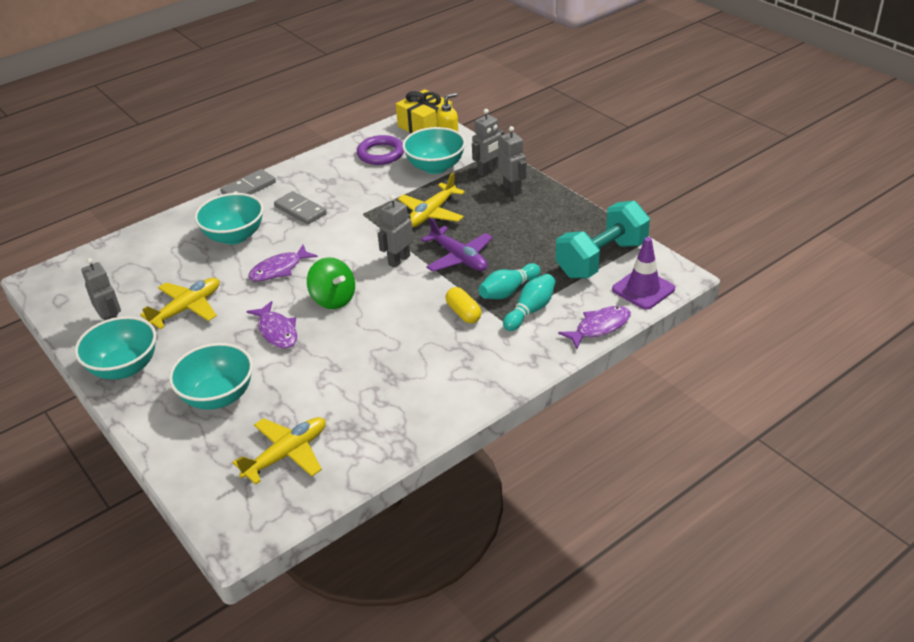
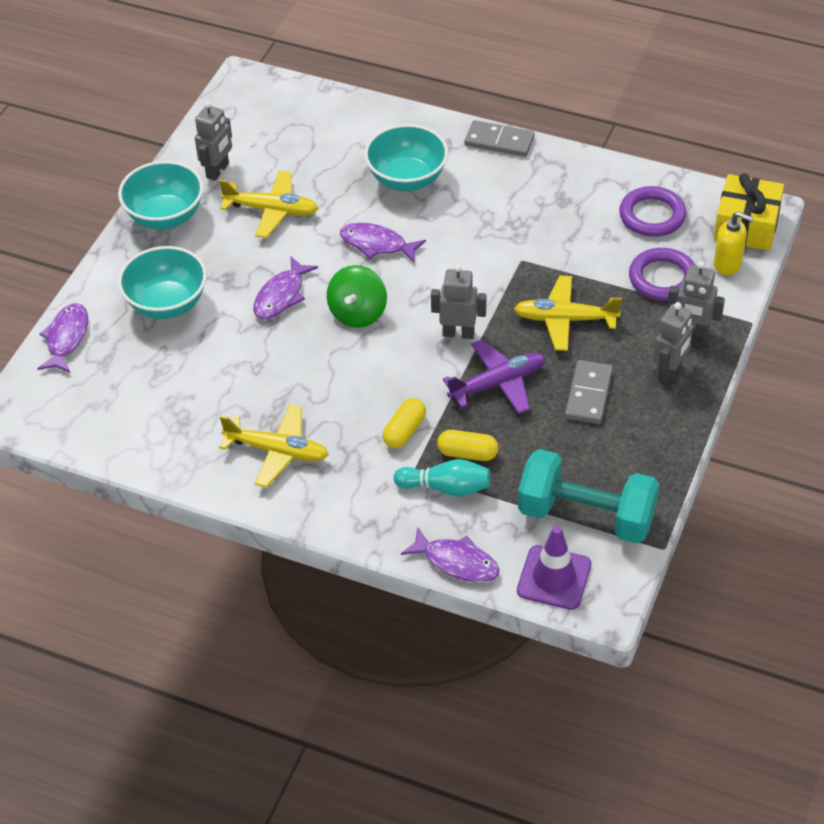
camera: 60 degrees right, 10 degrees up
(190, 471) = (67, 338): none -> purple fish
(287, 454) = (123, 394): yellow plane -> yellow plane (278, 451)
(300, 210) = (489, 205): grey domino -> grey domino (588, 394)
(435, 167) = (662, 278): turquoise bowl -> purple ring
(459, 258) = (498, 383): purple plane -> purple plane turned 135 degrees counterclockwise
(508, 291) = (467, 453): turquoise bowling pin -> yellow capsule

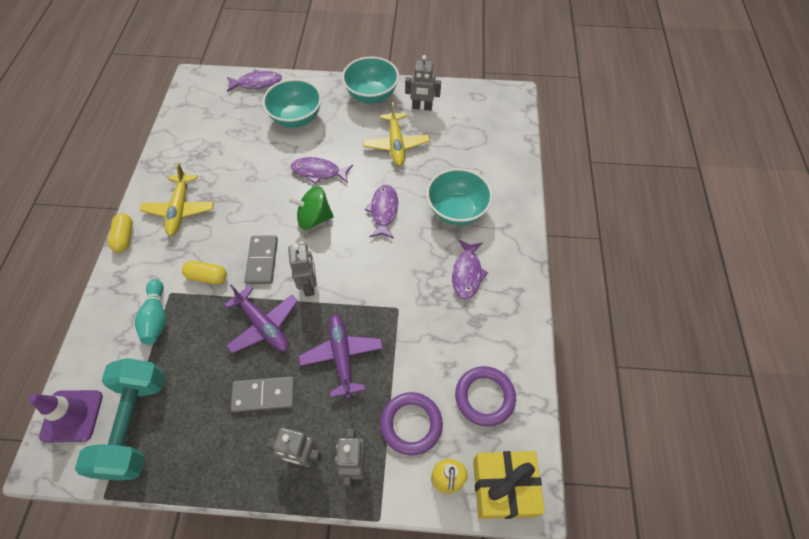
camera: 70 degrees right, 10 degrees up
(456, 562) = (87, 343): purple fish -> purple fish (467, 274)
(467, 453) = (191, 323): yellow capsule -> yellow capsule (125, 237)
(499, 141) = (523, 259): grey domino -> grey domino (262, 261)
(564, 319) = (342, 356): yellow plane -> purple plane

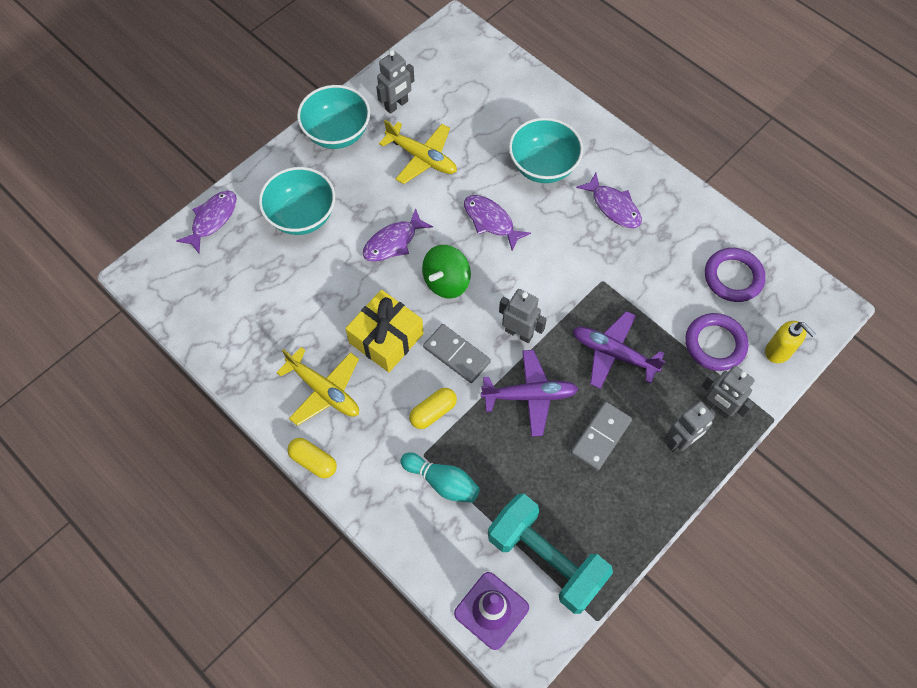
camera: 50 degrees left, 5 degrees up
(504, 487) = (812, 318): yellow gift -> yellow gift (386, 338)

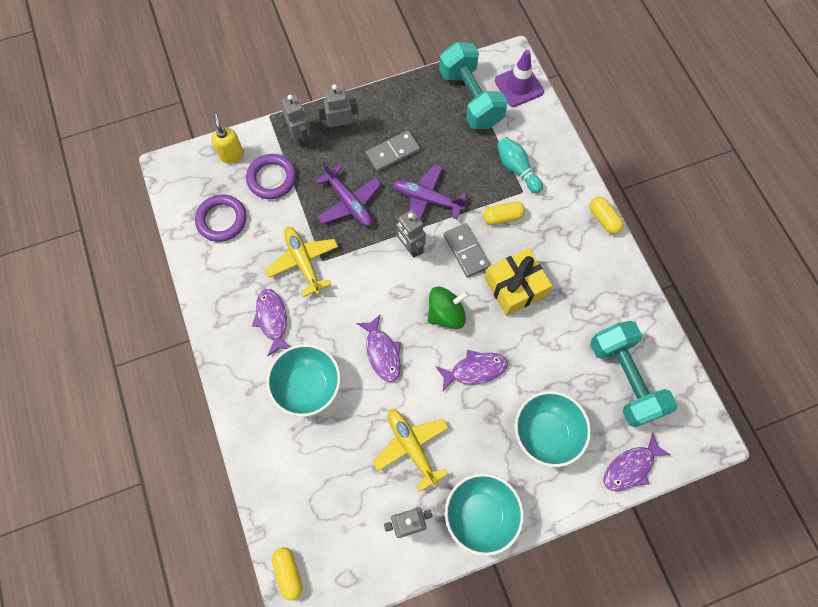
camera: 155 degrees left, 5 degrees up
(239, 294) = (624, 379): none -> turquoise dumbbell
(324, 391) = (578, 266): yellow plane -> yellow plane (303, 262)
(475, 40) = (289, 573): none -> yellow capsule

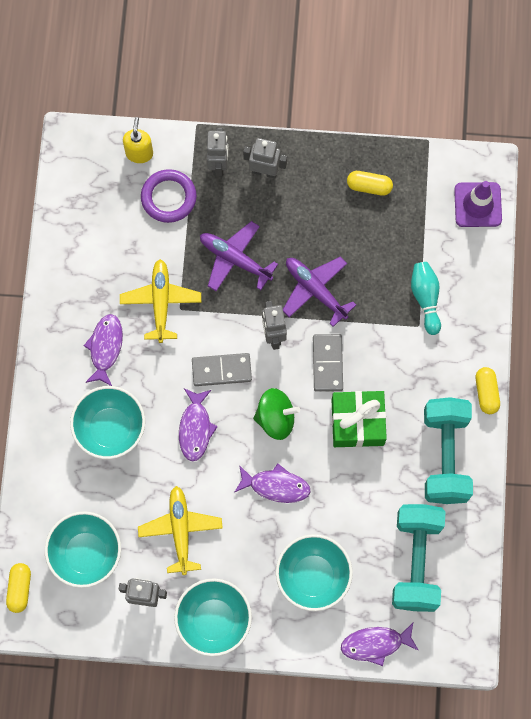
camera: 25 degrees right, 5 degrees up
(222, 220) = (100, 221): purple ring -> none
(336, 509) = (86, 553): none -> turquoise bowl
(349, 203) = (235, 259): purple plane -> purple plane turned 135 degrees clockwise
(393, 152) = (305, 223): grey domino -> grey domino (221, 370)
(470, 99) = (417, 197): turquoise dumbbell -> turquoise dumbbell (445, 456)
(502, 217) = (383, 344): yellow capsule -> yellow capsule (369, 186)
(515, 287) = (357, 422): yellow gift -> green gift

